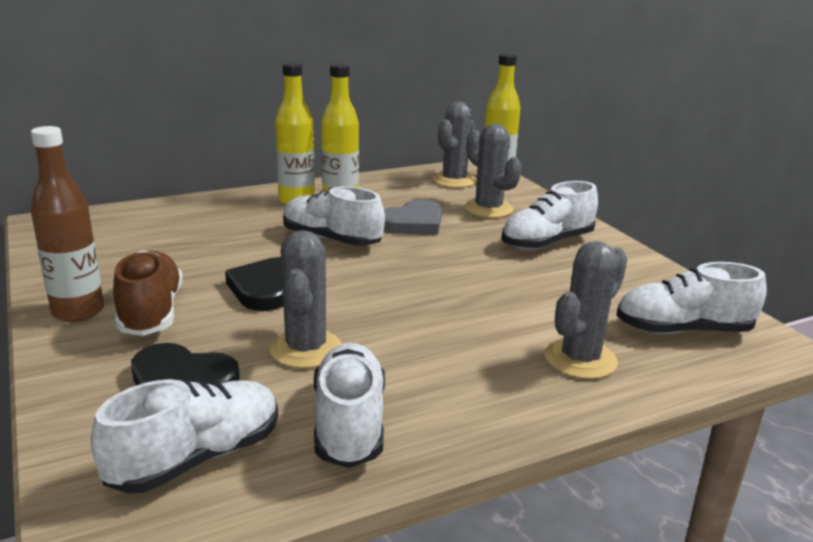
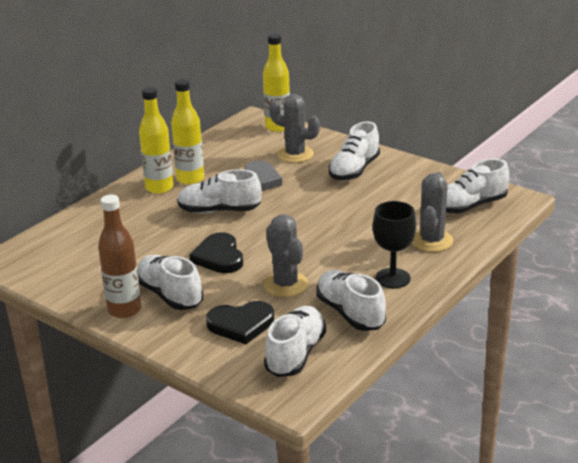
camera: 25 degrees left, 5 degrees up
(151, 312) = (170, 295): brown shoe -> white shoe
(454, 180) = (249, 136): grey cactus -> none
(468, 394) = (392, 278): none -> black goblet

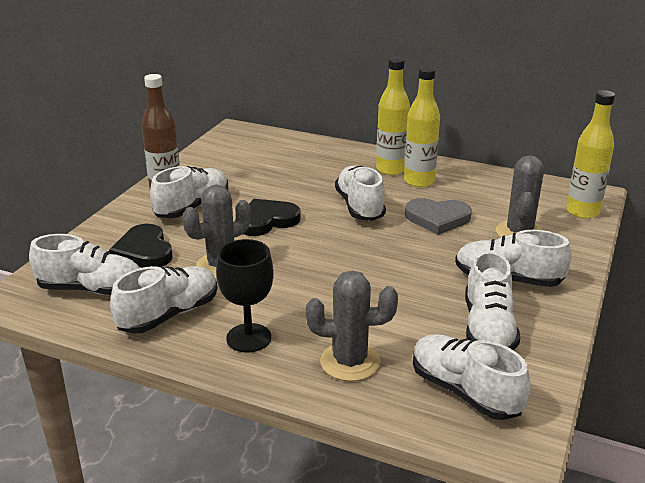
camera: 75 degrees right, 0 degrees up
(408, 187) = (488, 329): none -> white shoe

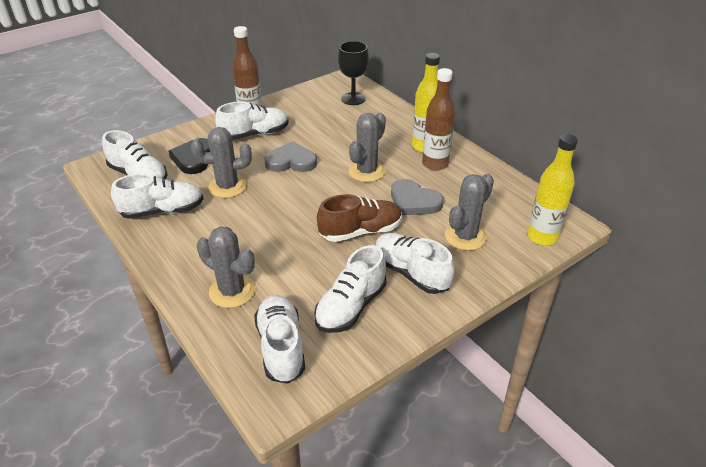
camera: 30 degrees right, 10 degrees up
(248, 338) = (190, 247): black goblet -> black goblet (353, 99)
(267, 221) = (291, 161): black heart -> grey heart
(360, 207) = (367, 171): white shoe -> grey cactus
(418, 261) = (360, 231): none -> brown shoe
(419, 181) = (435, 164): yellow bottle -> brown bottle

